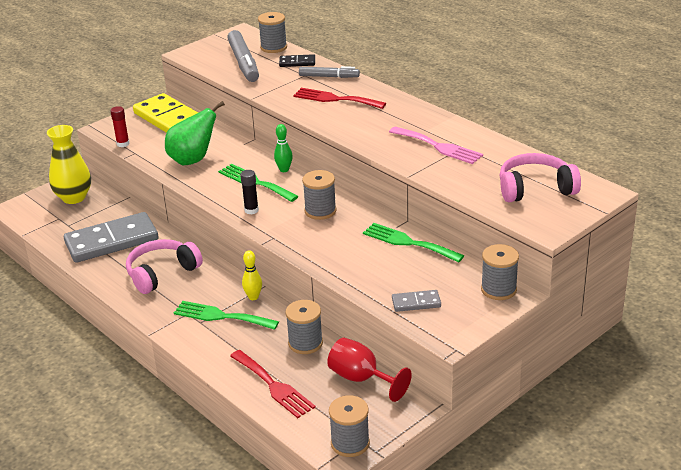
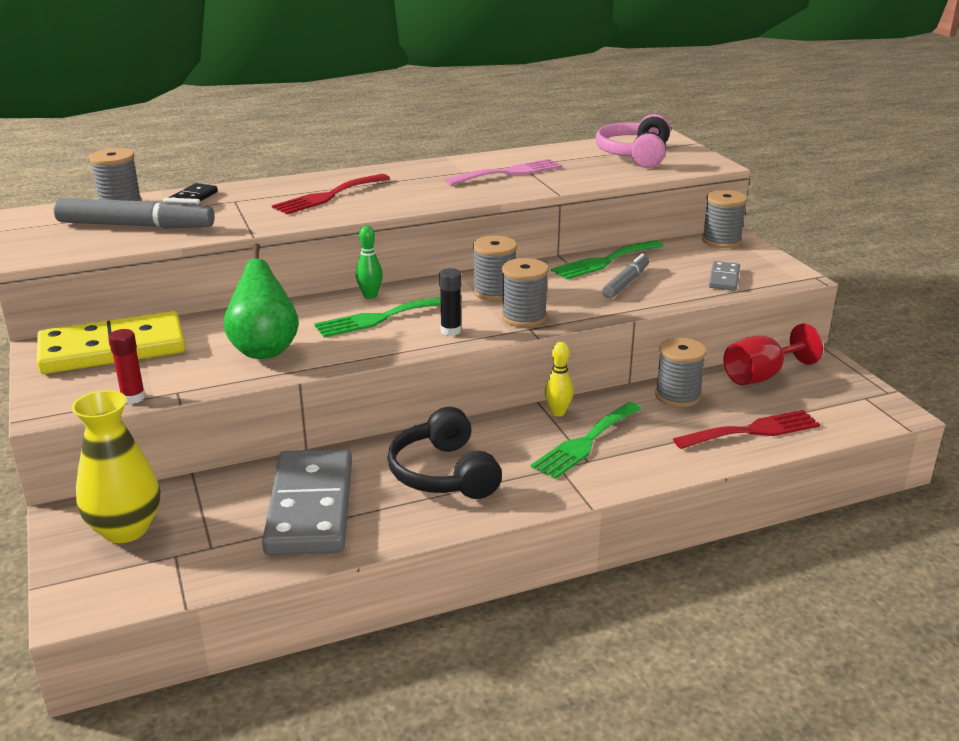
camera: 70 degrees left, 5 degrees down
(162, 273) = (444, 473): pink headphones -> black headphones
(329, 77) = (262, 190): grey marker -> grey marker (626, 283)
(350, 443) = (872, 403): grey spool -> grey spool (524, 317)

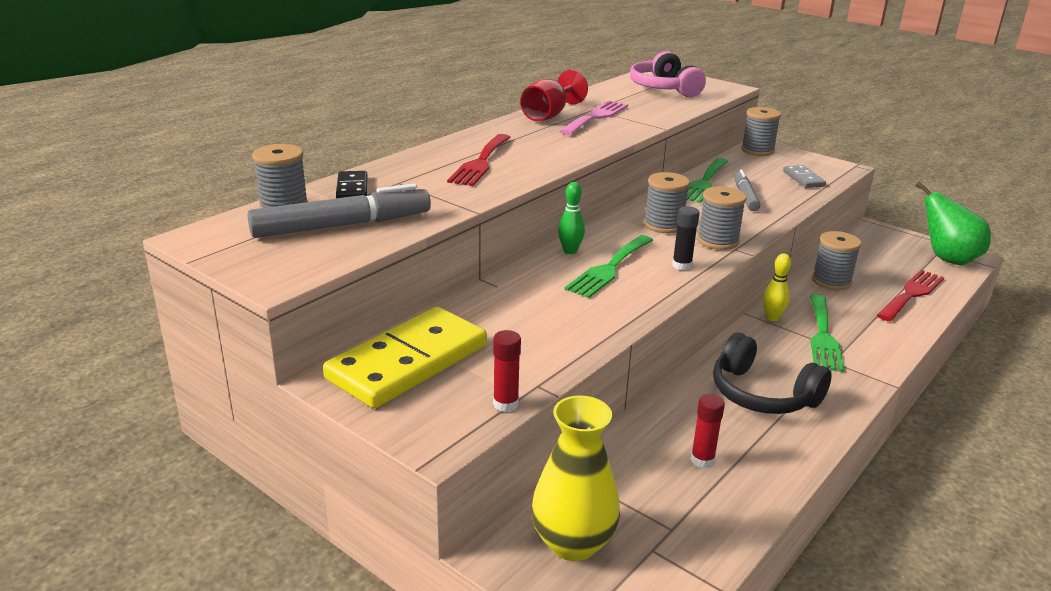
camera: 30 degrees left, 0 degrees up
(264, 350) = (555, 323): green pear -> green pear (947, 259)
(310, 507) = (702, 460): grey domino -> red glue stick
(761, 376) = (861, 252): red goblet -> red goblet (549, 115)

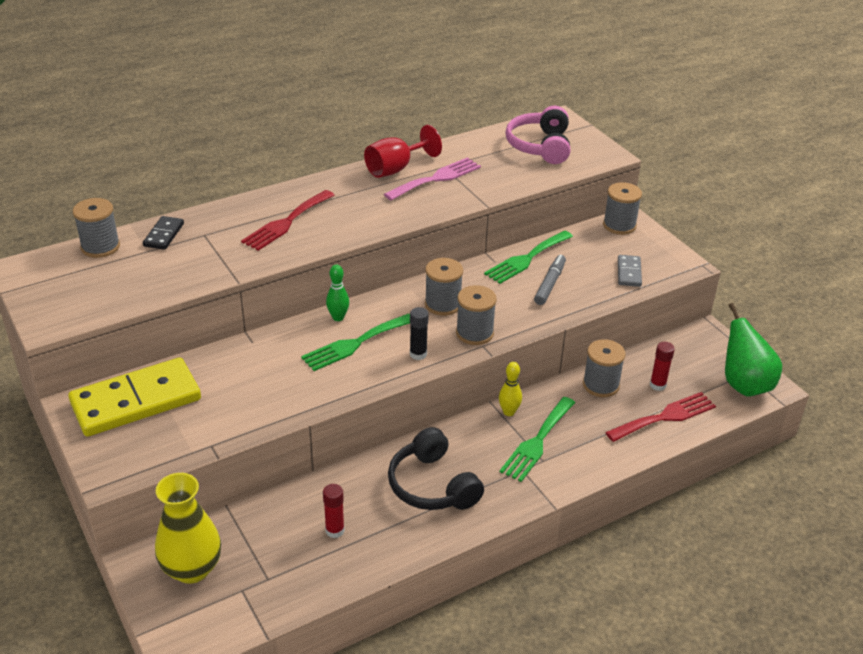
camera: 20 degrees right, 10 degrees up
(342, 226) = (128, 277): grey marker -> none
(506, 404) = (176, 456): red glue stick -> red glue stick (657, 385)

